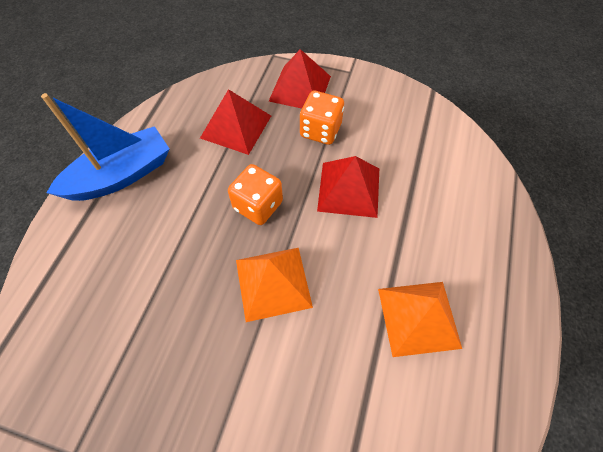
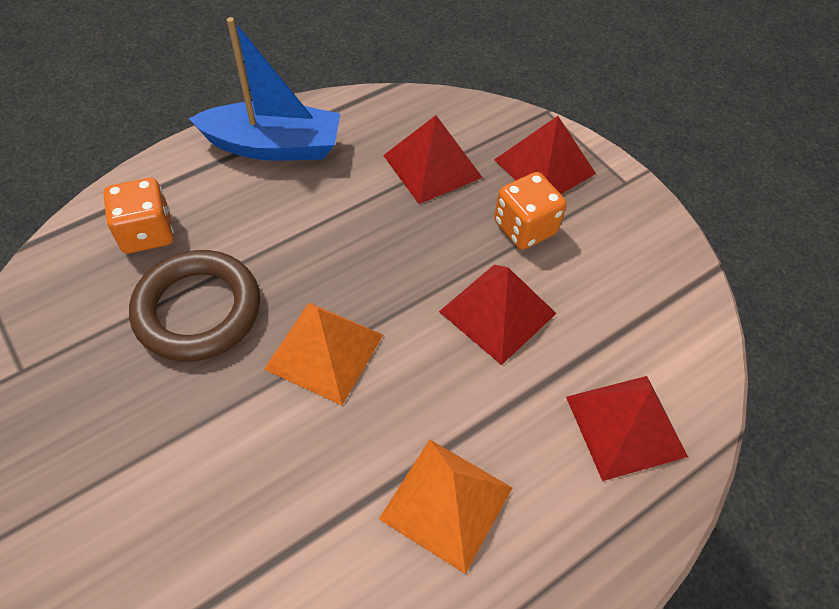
camera: 35 degrees right, 5 degrees down
(167, 317) = (198, 310): none -> brown ring
(258, 205) = (380, 263): orange dice -> orange dice (147, 233)
(464, 205) = (625, 426): none -> red pyramid

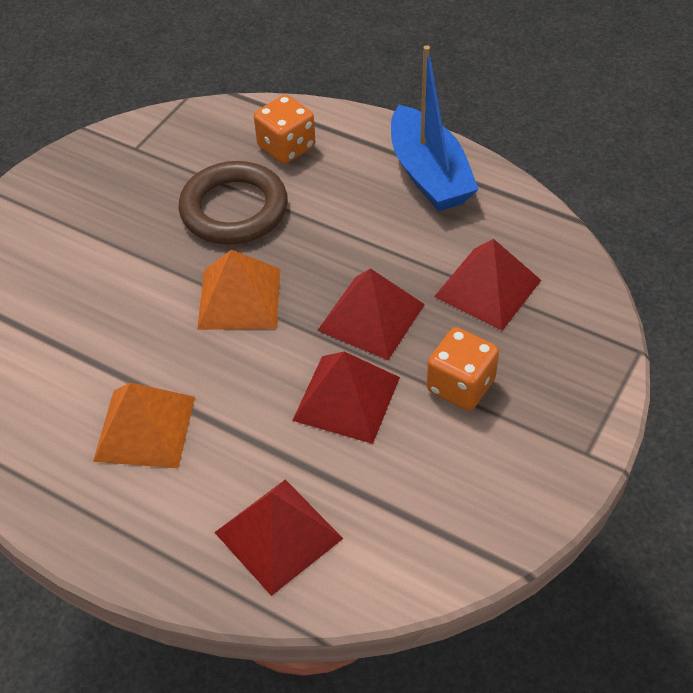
camera: 70 degrees right, 5 degrees down
(544, 166) = (555, 374): red pyramid -> red pyramid (371, 317)

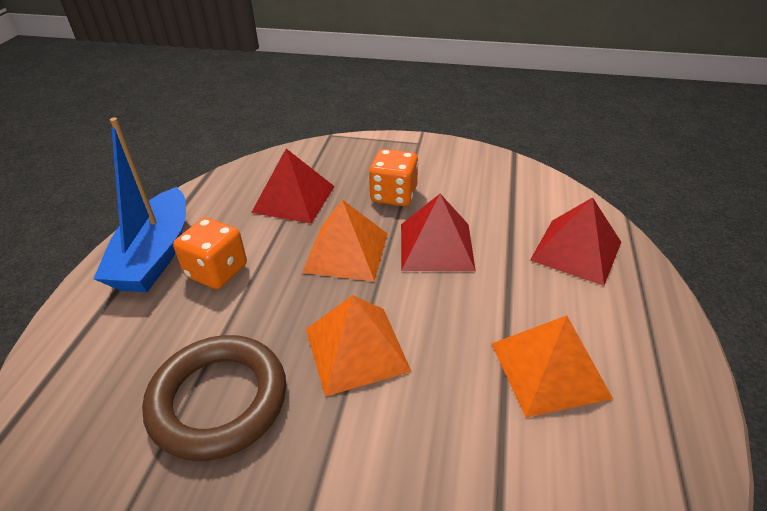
camera: 110 degrees left, 10 degrees down
(286, 147) = (100, 382): orange dice -> orange dice (217, 271)
(371, 317) = (346, 252): red pyramid -> orange pyramid
(429, 174) = (155, 255): blue boat -> blue boat turned 135 degrees clockwise

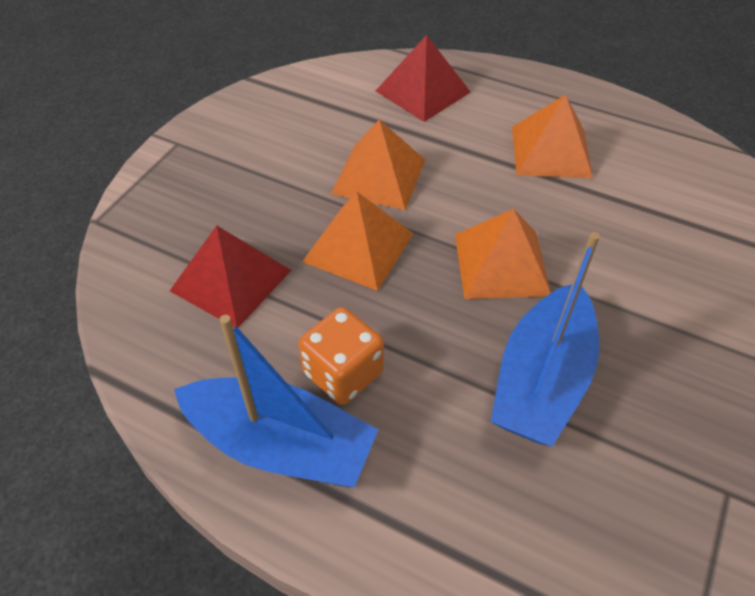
camera: 75 degrees left, 10 degrees up
(219, 400) = (541, 380): brown ring -> blue boat
(393, 195) = (274, 188): orange dice -> none
(436, 246) = (378, 176): red pyramid -> orange pyramid

